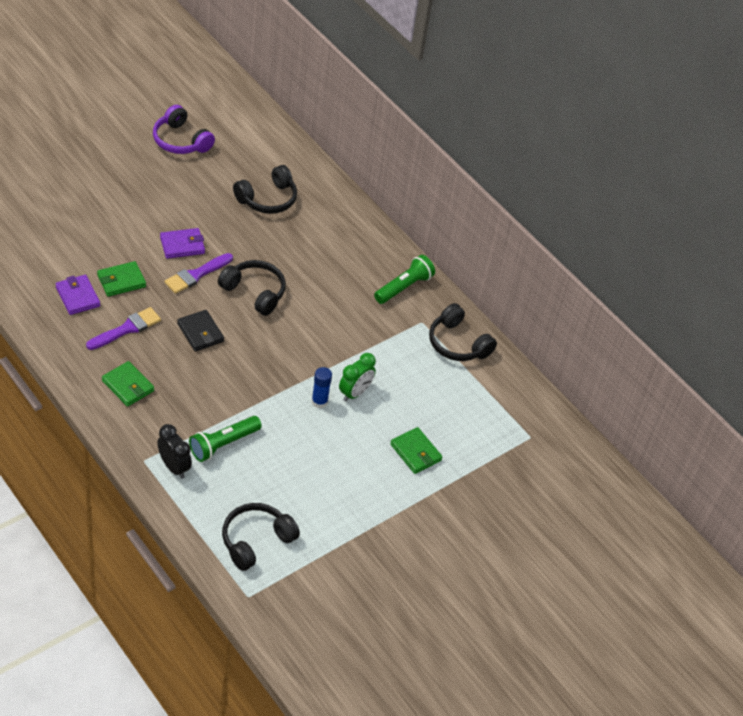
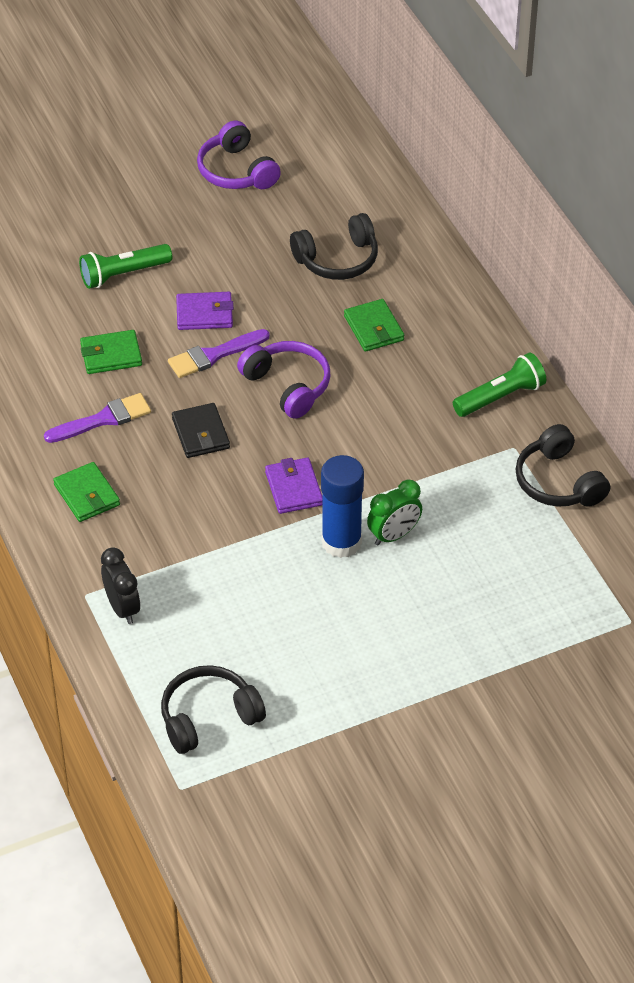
camera: 20 degrees right, 0 degrees up
(77, 297) = (48, 371): purple wallet -> purple wallet (294, 488)
(223, 444) = (195, 585): green flashlight -> green flashlight (123, 274)
(254, 292) = (288, 386): black headphones -> purple headphones
(319, 401) = (341, 542): blue glue stick -> blue glue stick, size x1.75
(415, 452) = (459, 625): green wallet -> green wallet (374, 328)

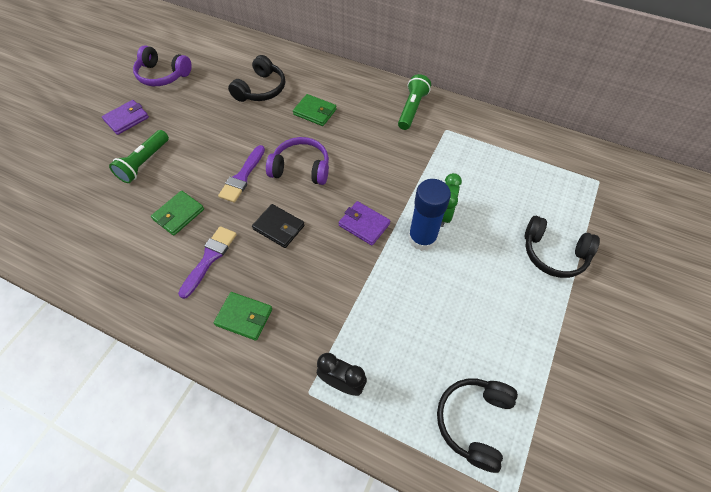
camera: 40 degrees left, 10 degrees up
(204, 314) = (215, 157): purple wallet -> purple wallet (126, 119)
(558, 482) = (485, 133): black headphones -> black headphones (553, 253)

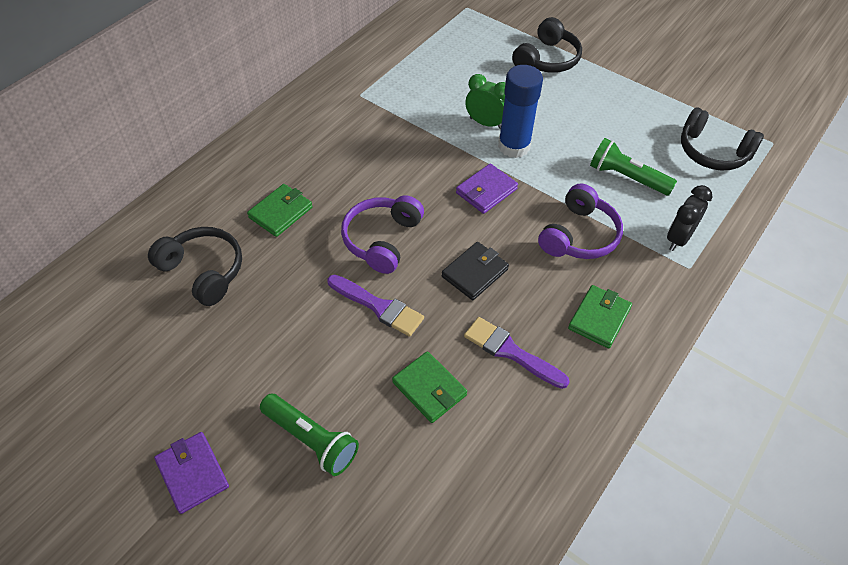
camera: 80 degrees left, 5 degrees down
(163, 75) = (96, 415): purple headphones -> purple headphones (579, 235)
(412, 109) = (314, 116): green flashlight -> green flashlight (626, 177)

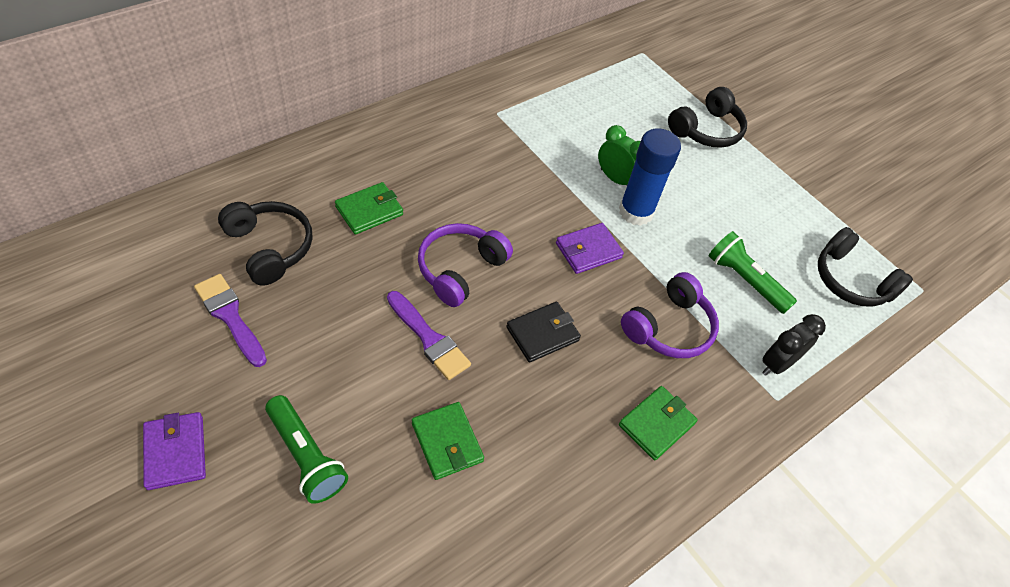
camera: 10 degrees right, 0 degrees up
(510, 352) = (547, 430): purple brush -> purple brush (230, 316)

